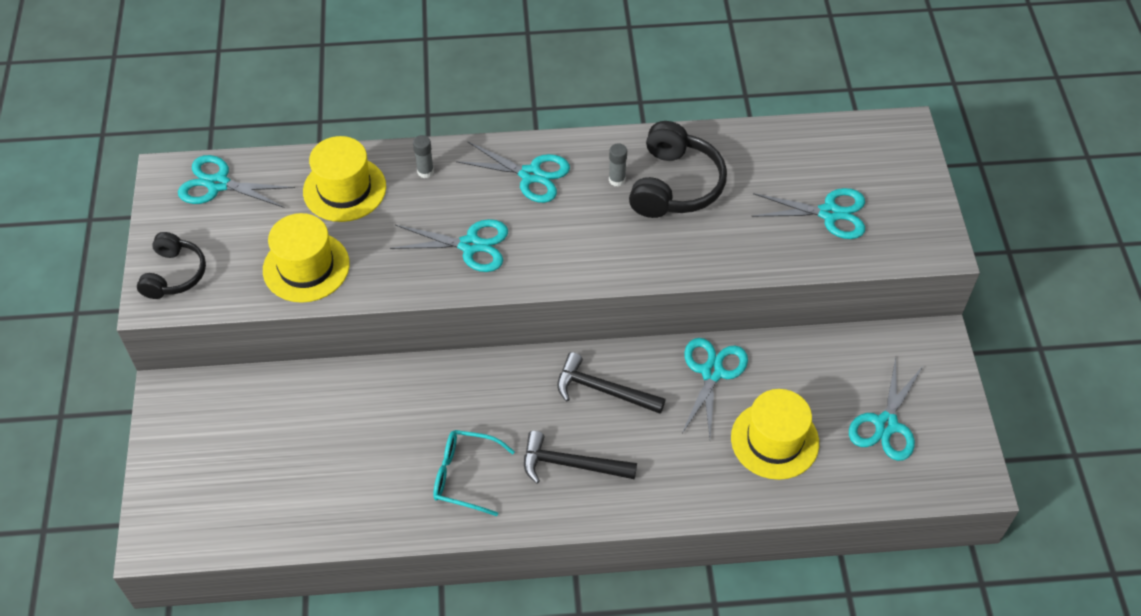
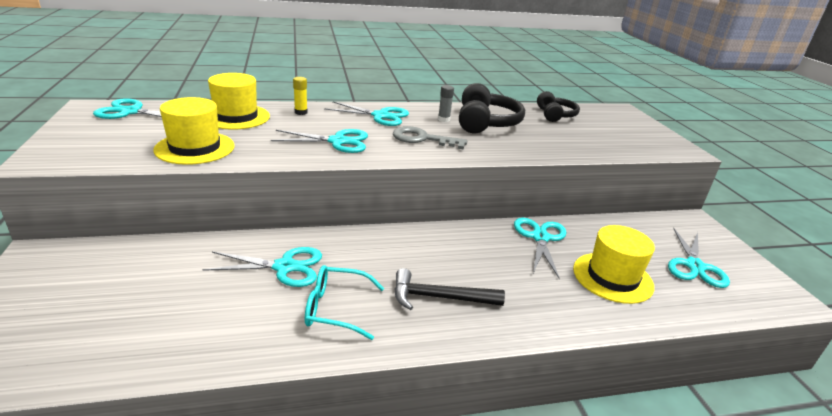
camera: 10 degrees left, 25 degrees down
(174, 274) = (68, 149): black headphones -> black headphones (555, 115)
(425, 171) = (301, 112): grey glue stick -> yellow glue stick
(578, 234) = (422, 139): none -> grey key
(603, 390) = (454, 248): black hammer -> none
(829, 213) = (599, 136): turquoise scissors -> turquoise scissors (284, 267)

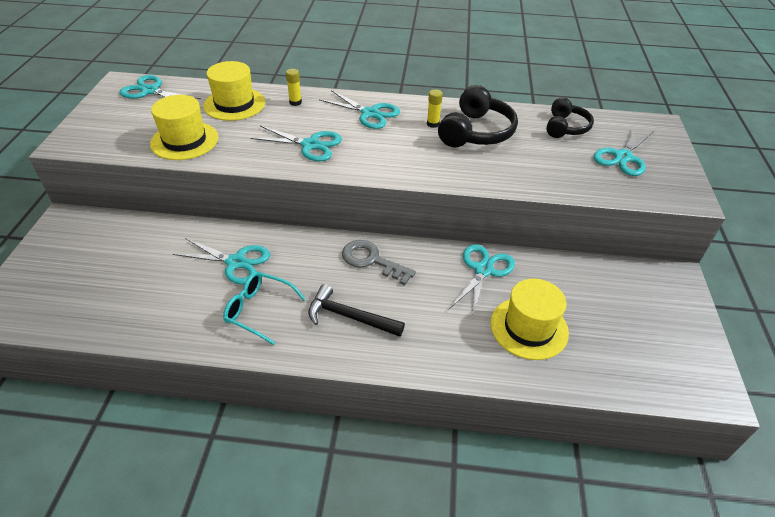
camera: 20 degrees right, 15 degrees up
(422, 139) = (394, 149): grey key -> grey key (372, 260)
(443, 119) = (433, 124): grey glue stick -> yellow glue stick
(694, 266) = (630, 332): turquoise scissors -> turquoise scissors (623, 157)

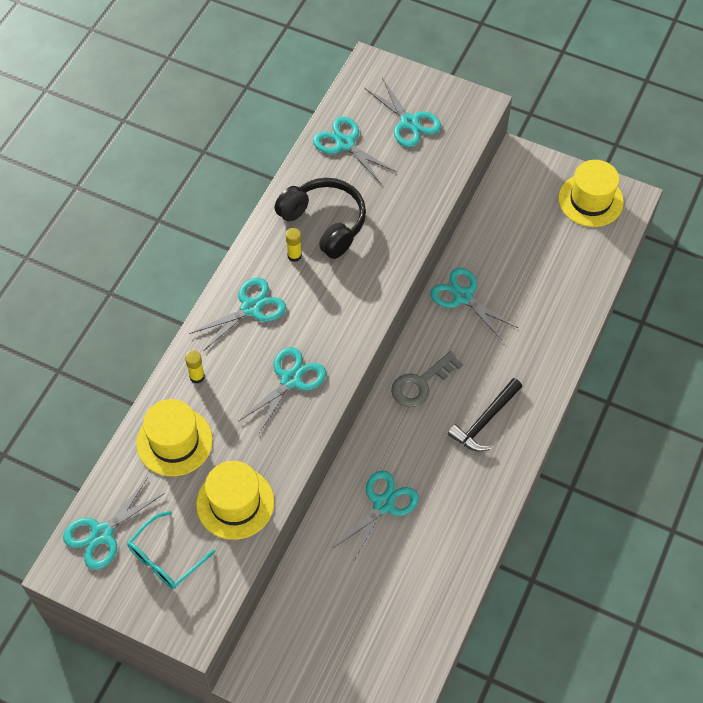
camera: 70 degrees left, 15 degrees up
(259, 310) = (454, 493): turquoise glasses -> turquoise glasses (166, 557)
(529, 328) = (538, 290): yellow hat -> yellow hat (590, 200)
(565, 127) = (345, 144): black headphones -> turquoise scissors

